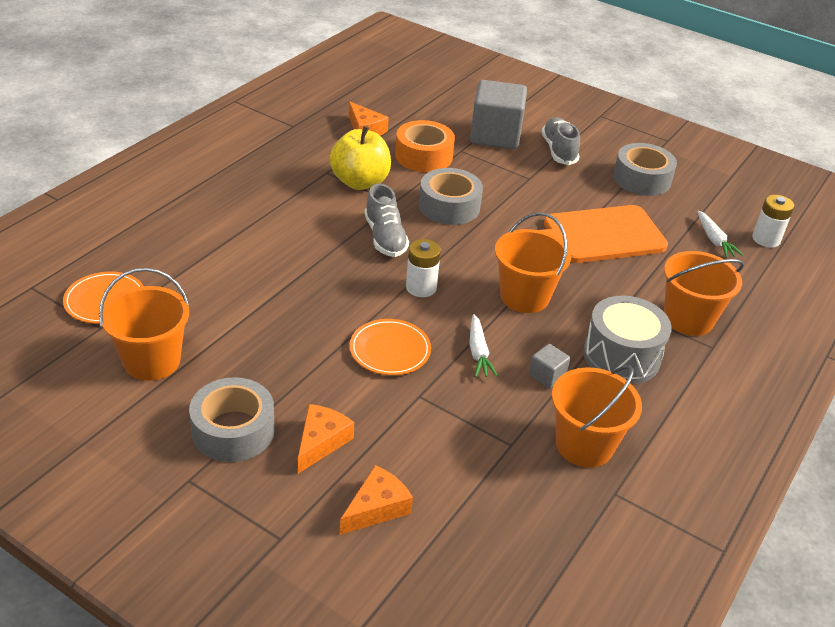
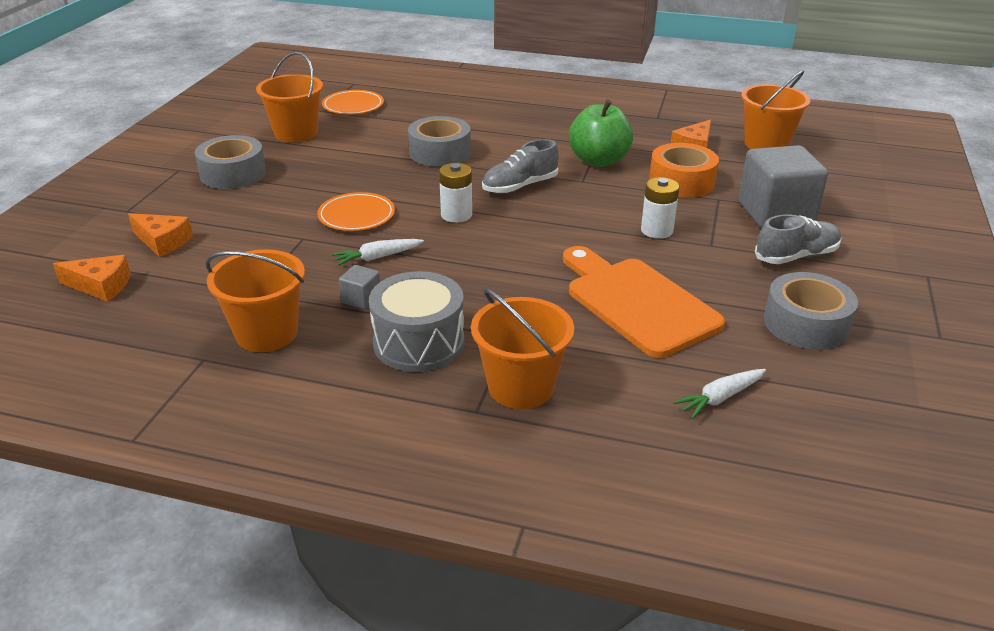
camera: 75 degrees right, 5 degrees down
(321, 442) = (231, 207): orange cheese -> orange cheese (101, 286)
(360, 182) = (599, 160): yellow apple -> green apple
(449, 206) = (604, 208): grey tape -> grey tape (440, 152)
(524, 297) = (482, 270): orange bucket -> orange bucket (766, 144)
(766, 239) = (772, 450): white battery -> white battery (656, 230)

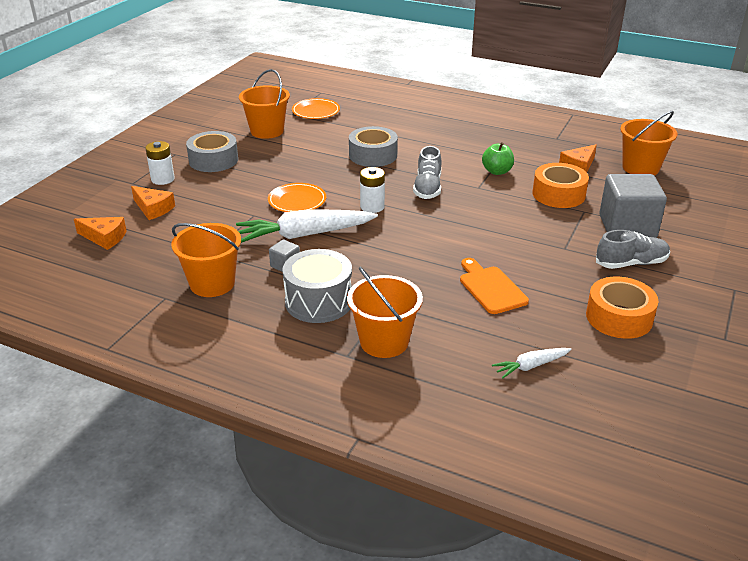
camera: 10 degrees right, 0 degrees up
(377, 257) = (304, 235): white carrot -> white carrot, size x2.01
(520, 186) = (427, 188): grey shoe -> grey shoe turned 60 degrees counterclockwise
(599, 160) = (497, 171): green apple -> green apple, size x0.63
(637, 302) = (491, 288): orange cutting board -> orange cutting board, size x0.61
(656, 230) = (525, 233): white battery -> white battery (163, 179)
(806, 324) = (619, 317): grey tape -> orange tape

